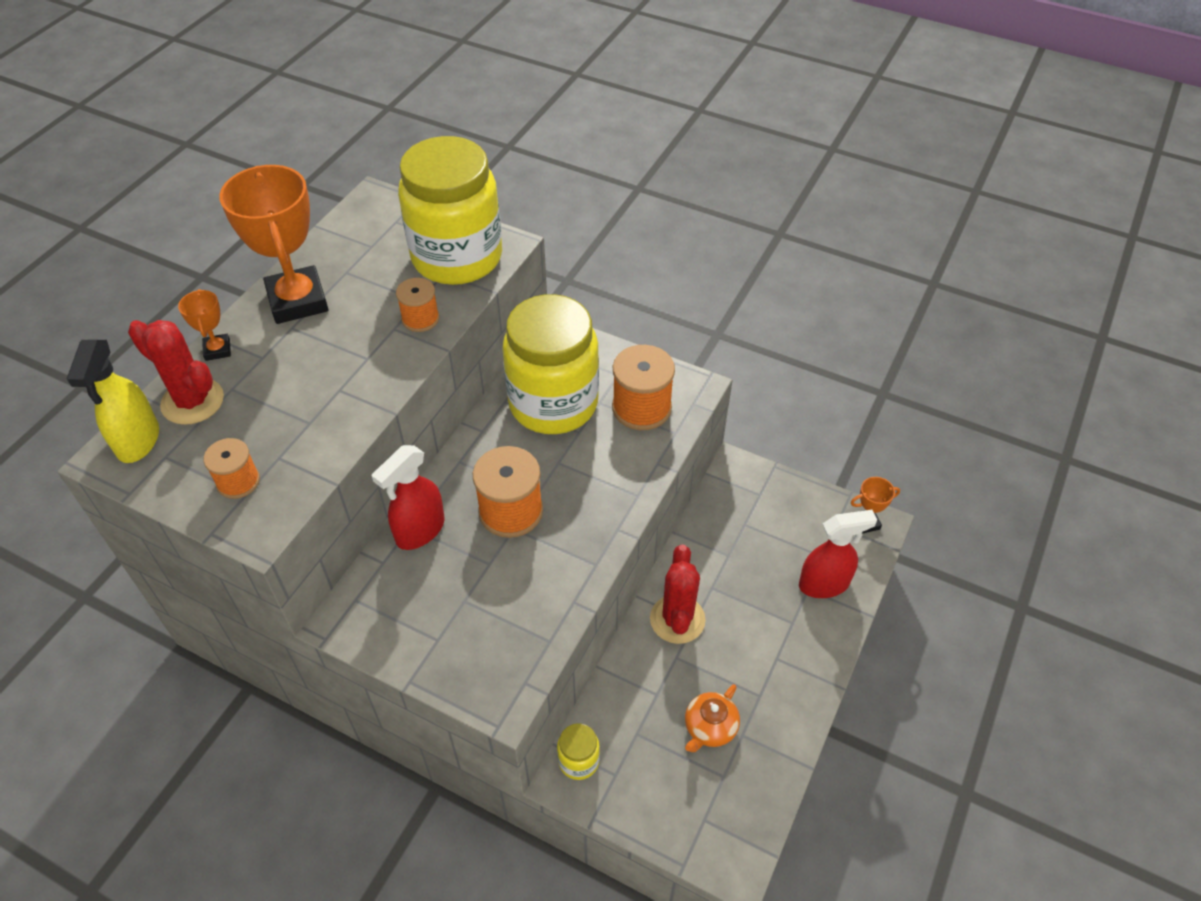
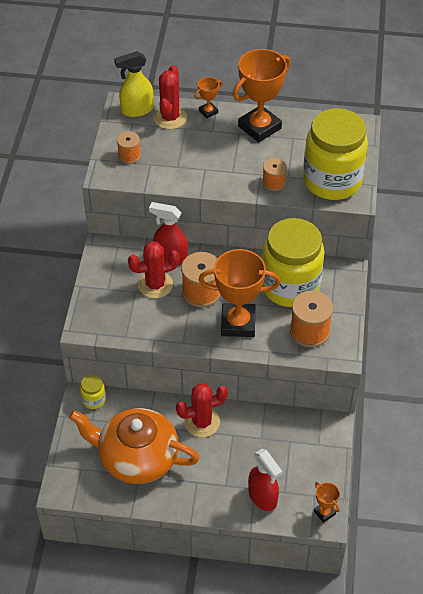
camera: 70 degrees right, 0 degrees up
(465, 568) = (155, 285): none -> red cactus
(591, 484) = (238, 323): none -> orange trophy
(709, 727) = (137, 457): orange teapot -> orange teapot, size x2.36

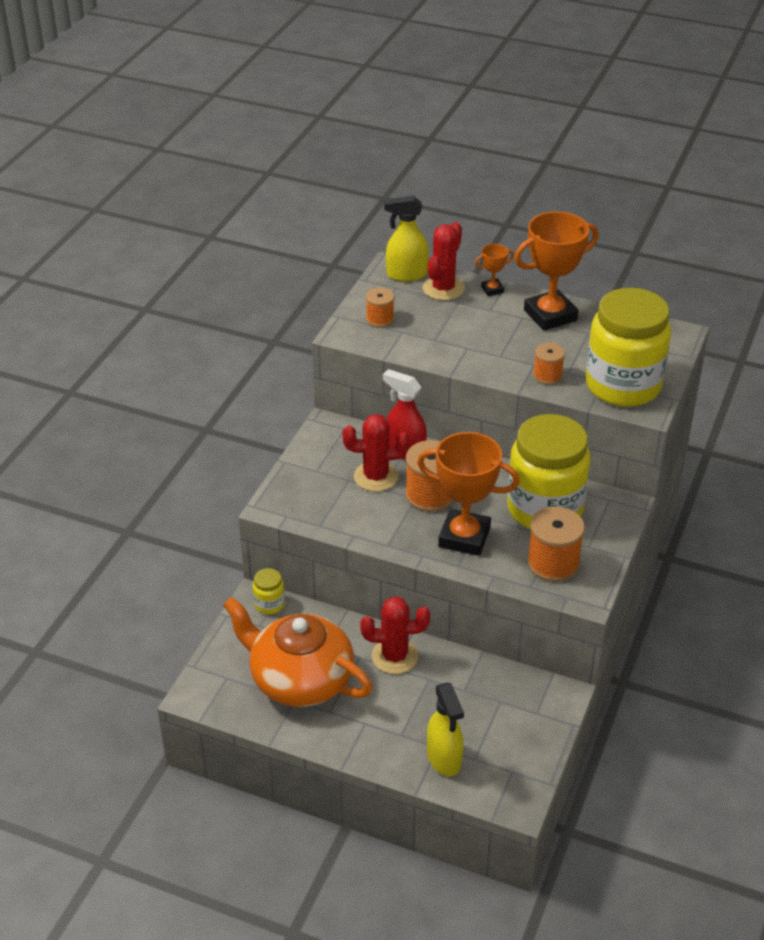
camera: 15 degrees right, 10 degrees down
(263, 497) = (444, 759): red spray bottle -> yellow spray bottle
(324, 513) = (519, 795): orange trophy -> none

